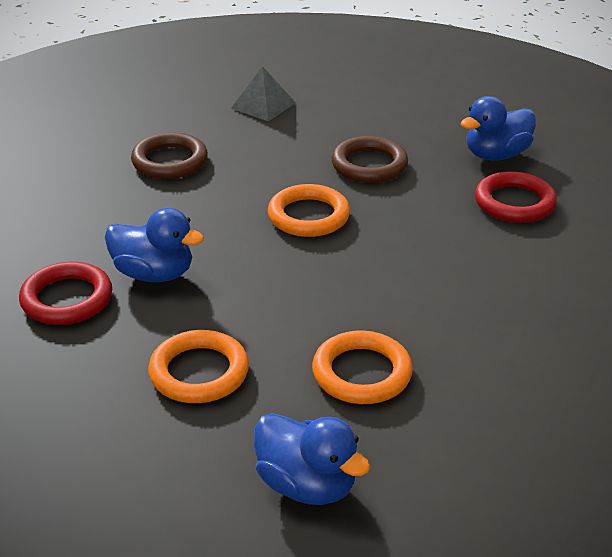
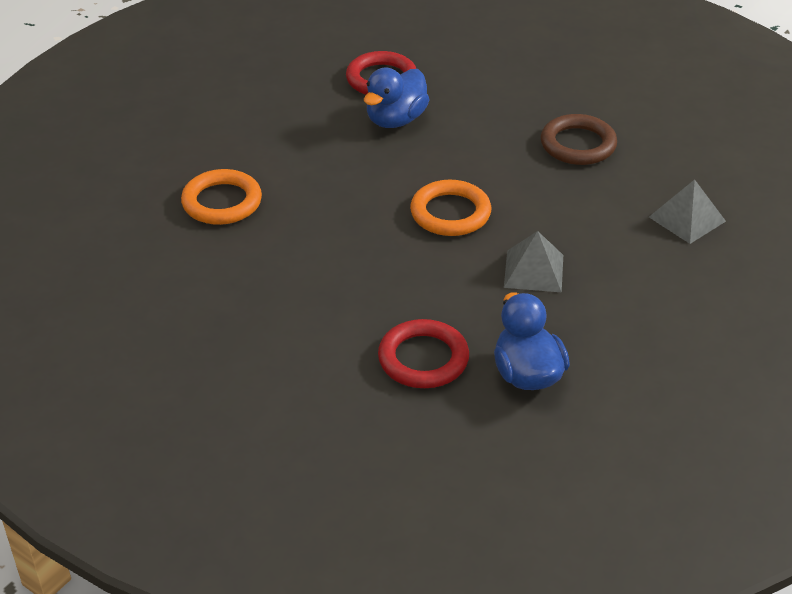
camera: 105 degrees right, 5 degrees up
(199, 372) = (265, 128): orange ring -> none
(307, 485) = (130, 158): blue duck -> none
(369, 165) = (533, 271): brown ring -> grey pyramid

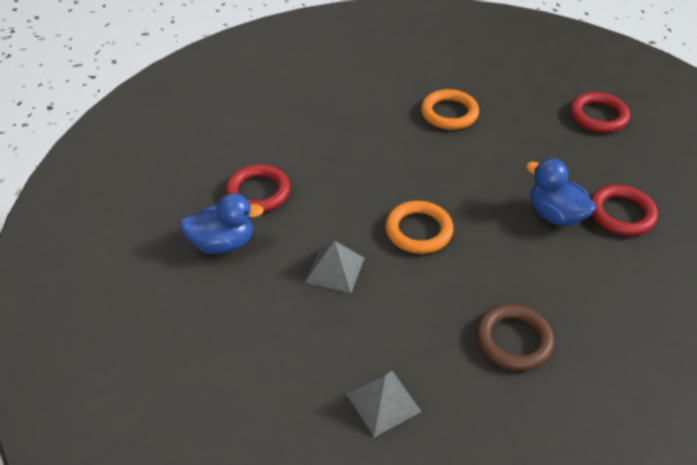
camera: 100 degrees right, 5 degrees up
(213, 88) = (598, 116): none -> red ring

